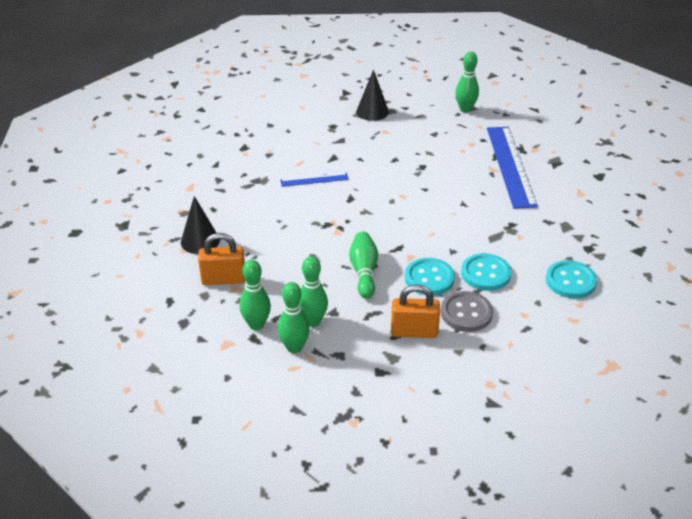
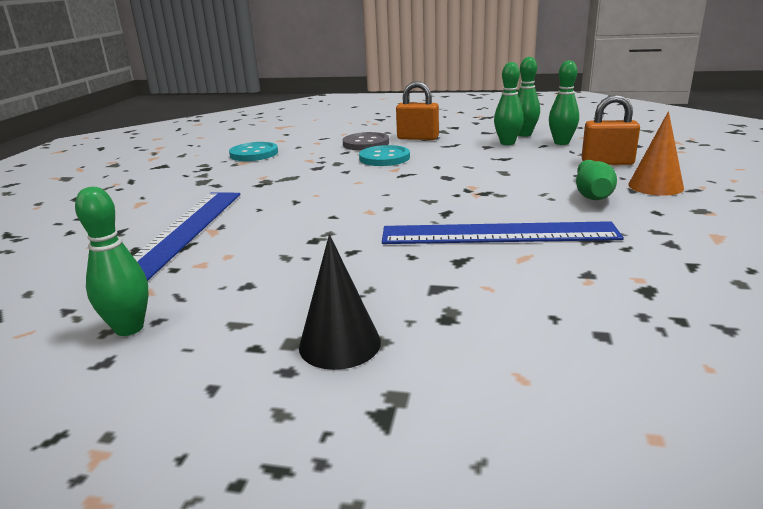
camera: 165 degrees left, 15 degrees down
(200, 241) = (655, 186): black cone -> orange cone
(314, 180) = (498, 234): blue ruler -> blue ruler, size x2.06
(364, 272) = (449, 162): green bowling pin -> green bowling pin (592, 193)
(485, 274) = (327, 159): turquoise button -> none

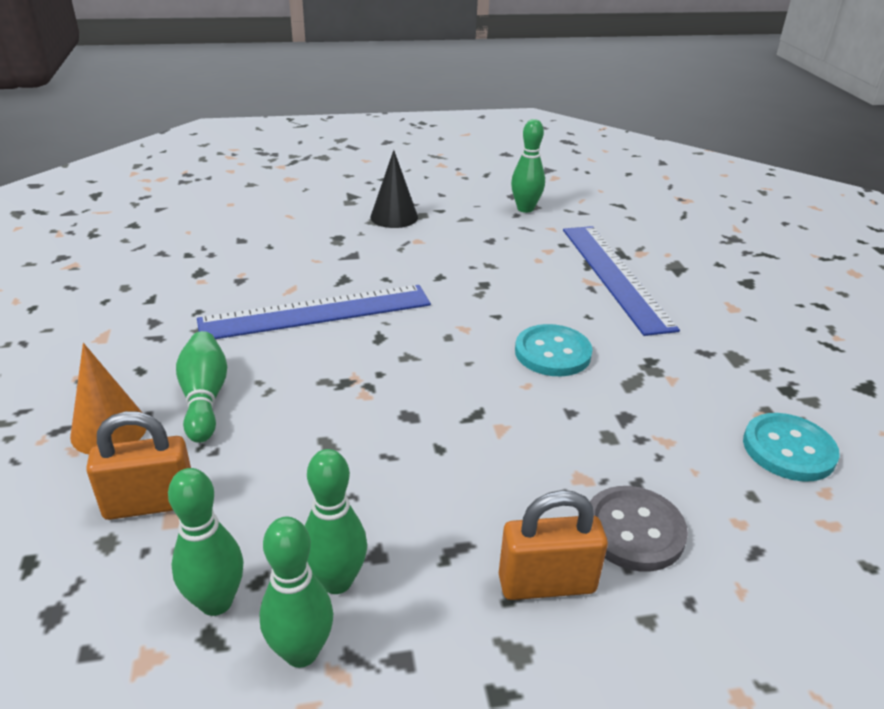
camera: 155 degrees right, 10 degrees up
(384, 158) = (545, 466): turquoise button -> turquoise button (552, 353)

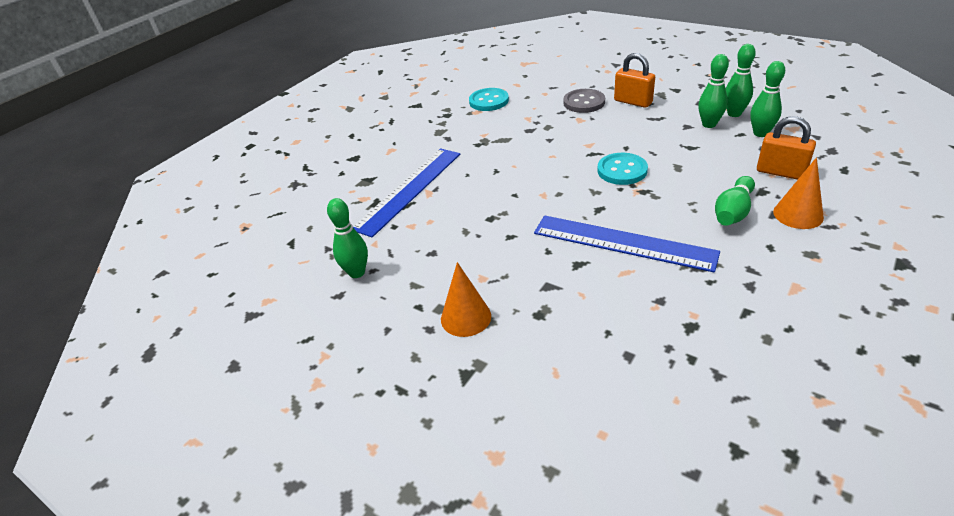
camera: 130 degrees left, 5 degrees up
(394, 217) = (466, 317): black cone -> orange cone
(552, 353) = (517, 164): turquoise button -> turquoise button (622, 170)

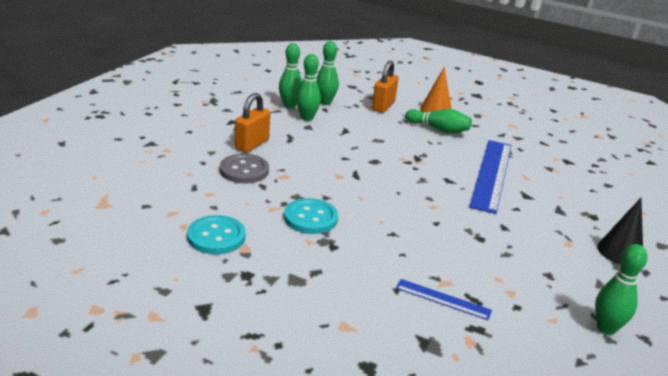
camera: 105 degrees left, 10 degrees down
(409, 190) = (443, 299): blue ruler -> blue ruler, size x0.49
(466, 317) = (620, 252): orange cone -> black cone
(622, 170) = (386, 164): turquoise button -> turquoise button (310, 218)

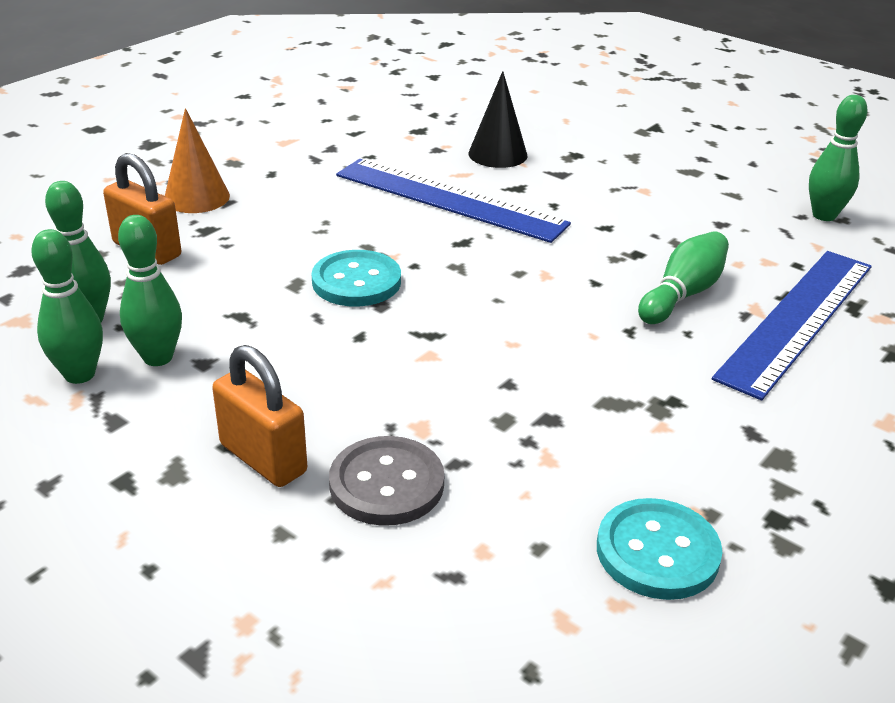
camera: 75 degrees left, 5 degrees up
(310, 218) = (584, 413): turquoise button -> turquoise button (356, 281)
(438, 129) = (276, 211): green bowling pin -> green bowling pin (682, 294)
(443, 299) = (797, 319): blue ruler -> blue ruler, size x2.06
(620, 252) = (661, 161): black cone -> black cone (497, 154)

